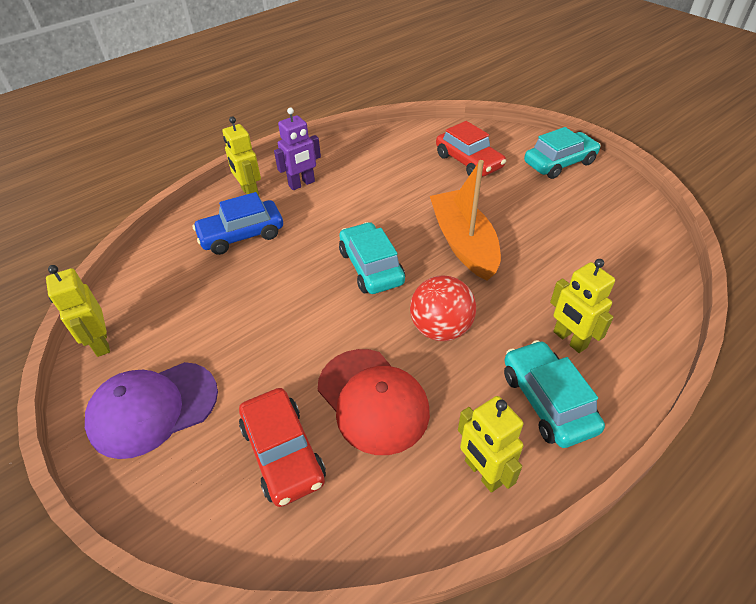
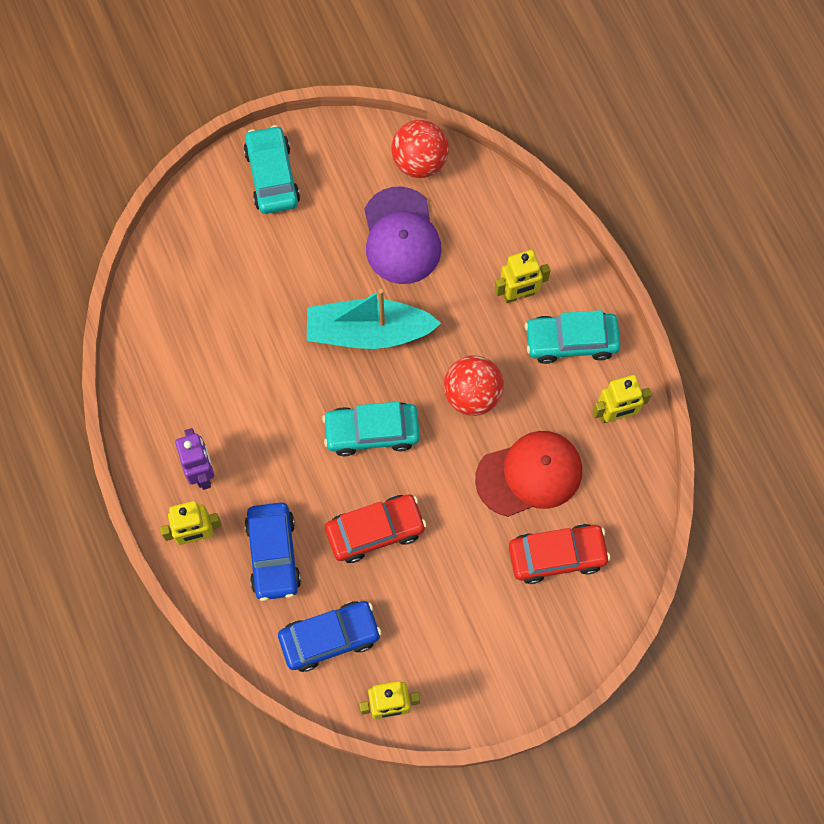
camera: 75 degrees left, 25 degrees up
(153, 408) = (483, 657): purple cap -> purple cap (401, 236)
(169, 285) = (330, 637): none -> blue car
(463, 243) = (368, 331): orange boat -> turquoise boat
(468, 161) = (230, 271): red car -> red car (375, 531)
(645, 237) = (419, 161): none -> red ball

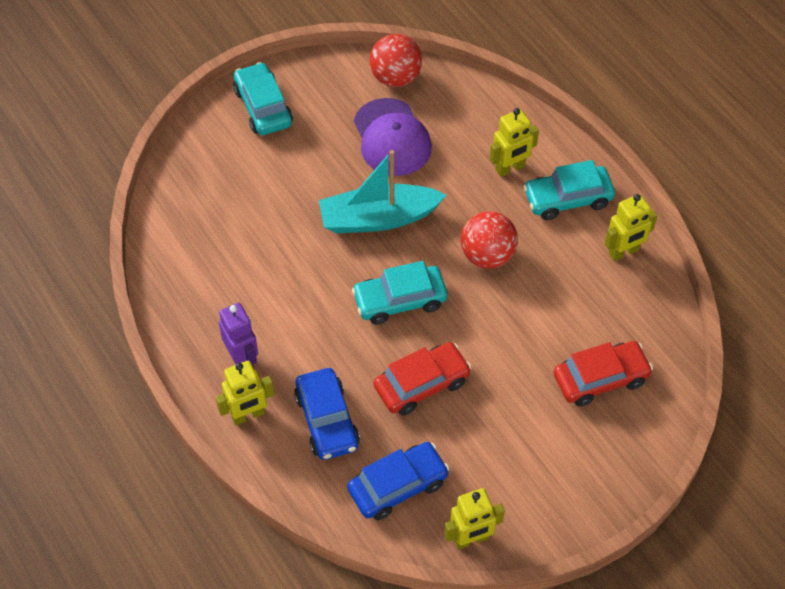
camera: 10 degrees left, 15 degrees down
(529, 474) = (557, 314): red cap -> none

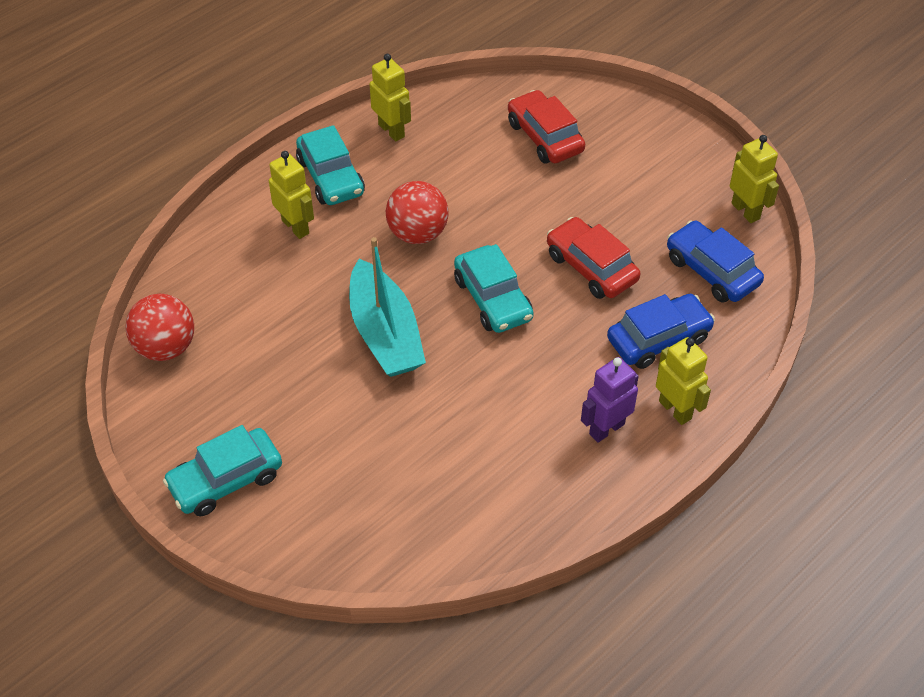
camera: 100 degrees left, 5 degrees down
(392, 138) = (263, 337): purple cap -> none

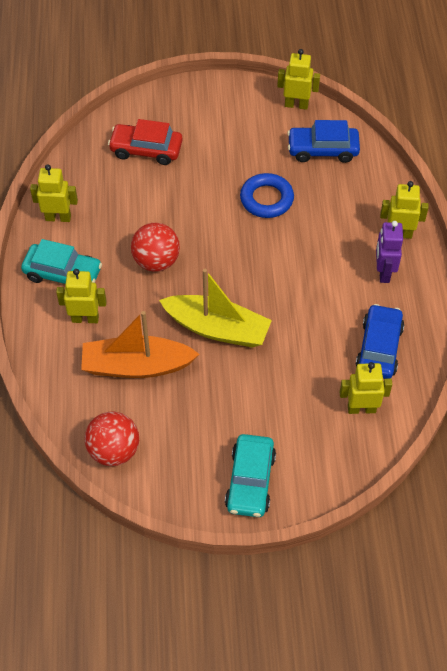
camera: 50 degrees left, 5 degrees up
(278, 300) = (136, 366): none -> orange boat
(385, 333) = (217, 328): turquoise boat -> yellow boat
(405, 521) = (361, 408): none -> yellow robot
(493, 299) = (243, 259): turquoise car -> none
(591, 267) = (266, 199): red car -> blue ring
(658, 339) = (345, 206): blue car -> blue car (379, 348)

